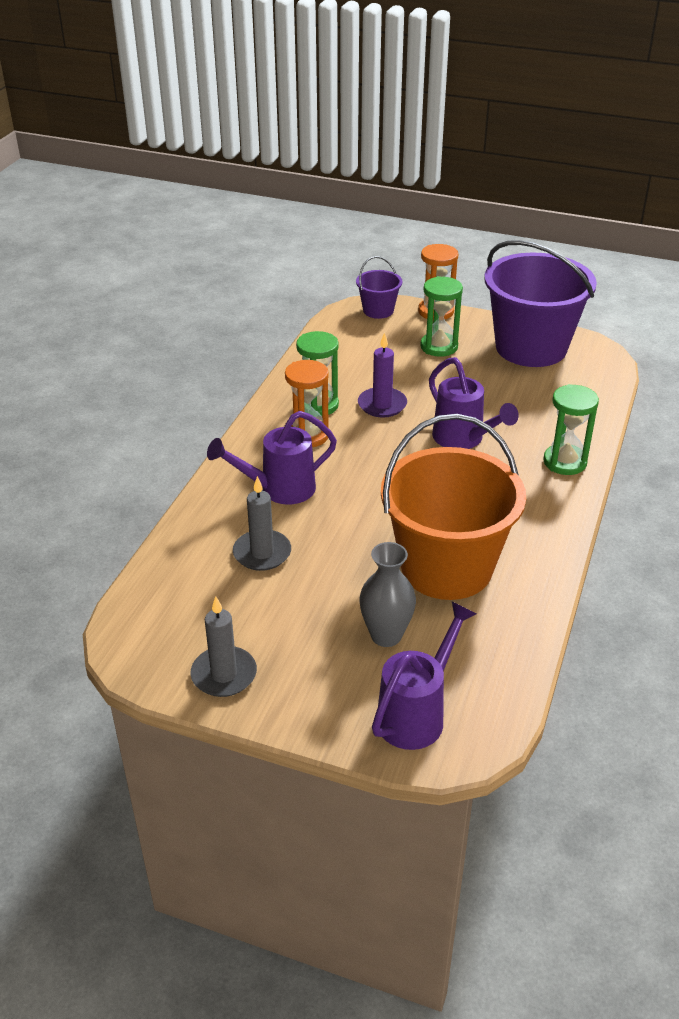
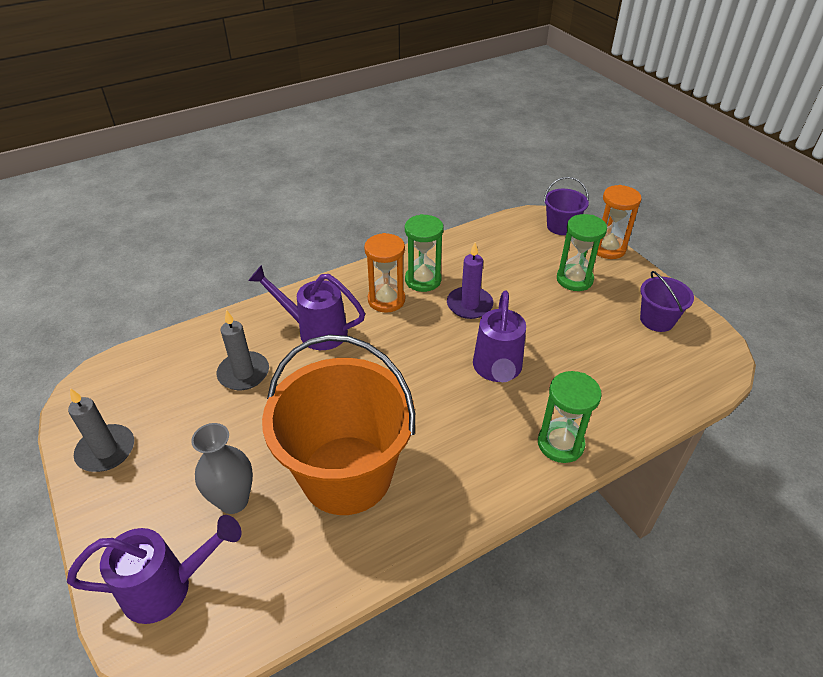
camera: 40 degrees right, 5 degrees up
(531, 347) = (657, 320): purple bucket -> purple bucket, size x0.45

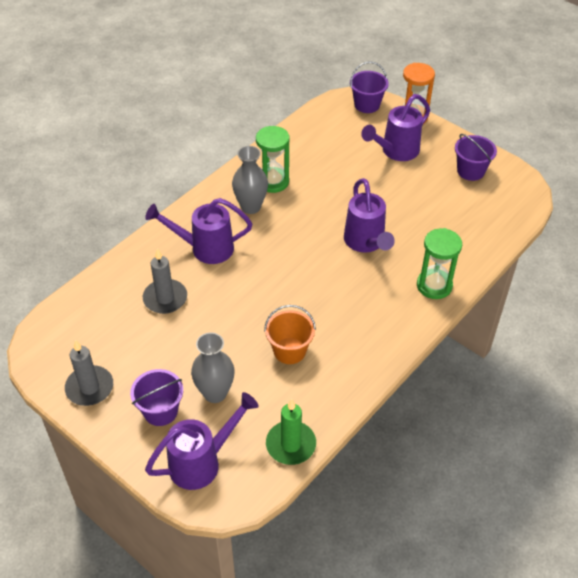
camera: 20 degrees left, 5 degrees up
(161, 503) = (160, 411): none -> purple bucket
(285, 601) = (291, 444): none -> green candle
(346, 474) = (289, 351): orange bucket -> orange bucket, size x0.45
(386, 300) = (251, 207): orange hourglass -> grey vase
(469, 305) = (321, 194): purple candle -> none
(574, 279) = (396, 151): green hourglass -> purple watering can

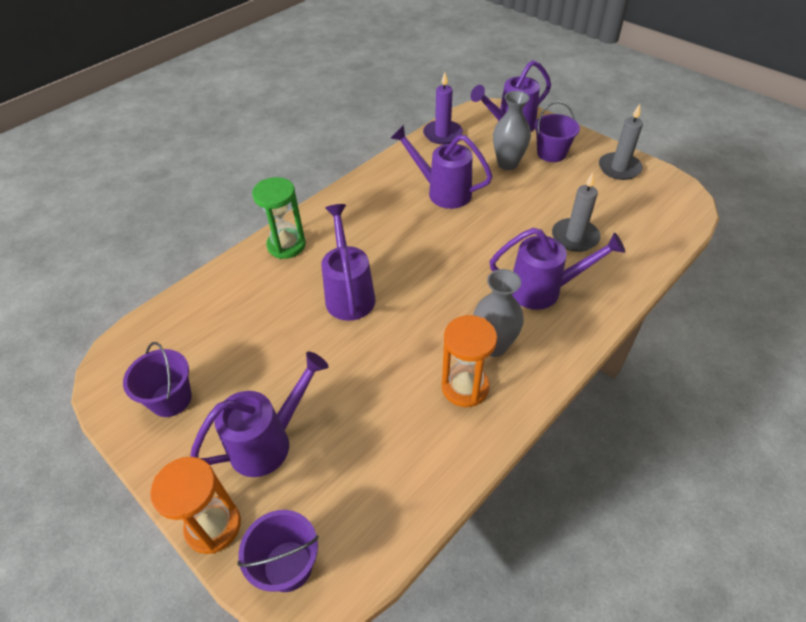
camera: 175 degrees left, 0 degrees up
(273, 182) = (465, 387): green hourglass -> orange hourglass
(289, 351) = (443, 192): orange bucket -> purple watering can
(291, 444) = (442, 134): green candle -> purple candle

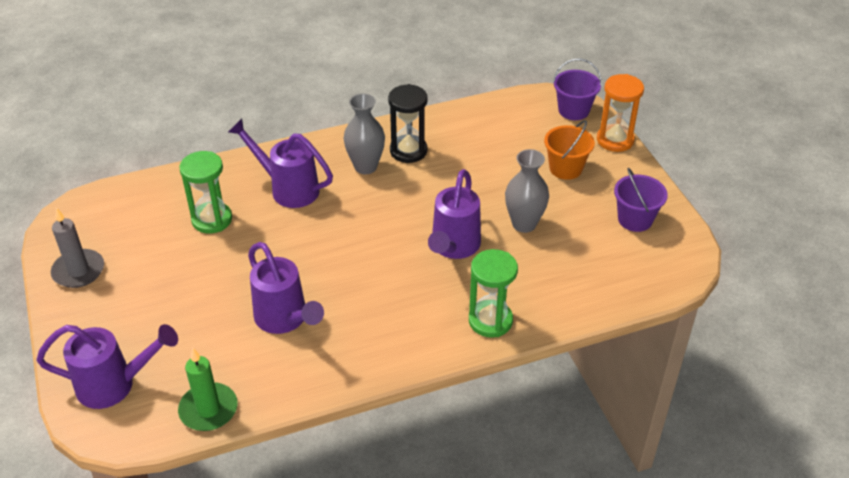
camera: 155 degrees left, 5 degrees down
(269, 442) = (565, 168): purple watering can -> orange bucket
(442, 134) = (208, 409): purple candle -> green candle
(465, 387) = (408, 151): orange hourglass -> black hourglass
(507, 164) = (181, 327): grey vase -> grey vase (524, 224)
(551, 153) = (119, 320): purple bucket -> none
(575, 237) = (212, 219): grey candle -> green hourglass

